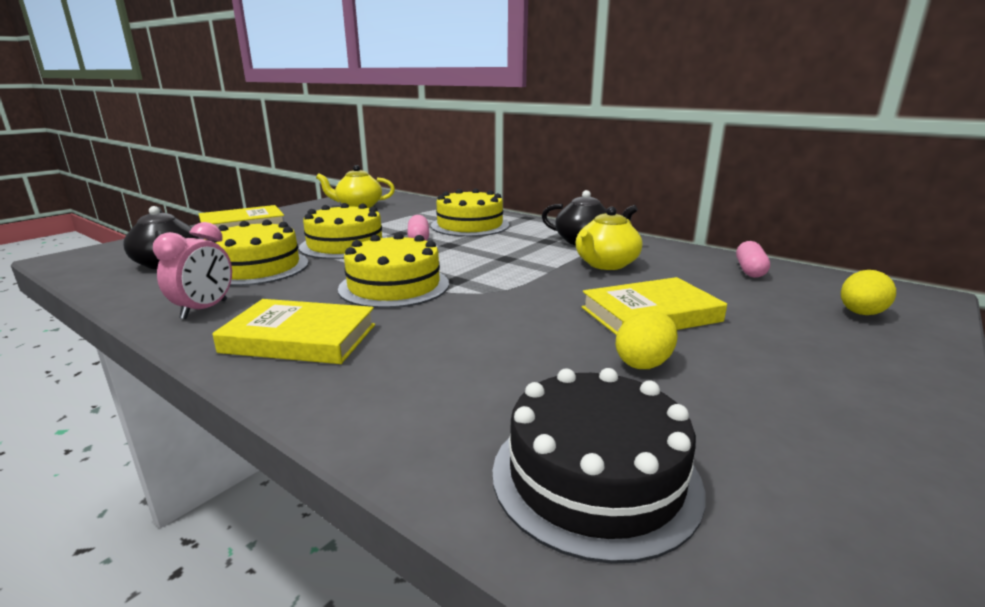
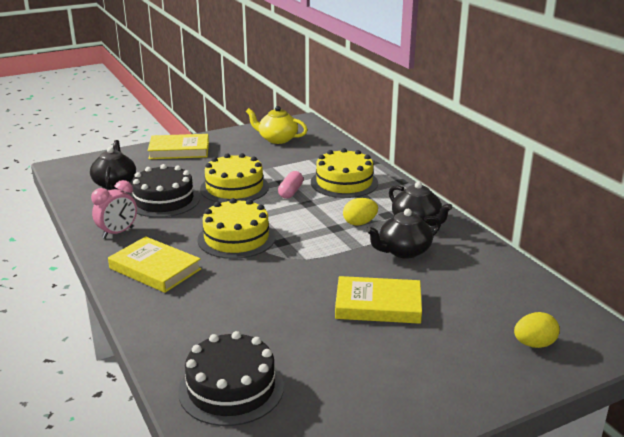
camera: 25 degrees right, 5 degrees up
(256, 267) = (164, 200): yellow cake -> black cake
(605, 264) = (403, 251): yellow teapot -> black teapot
(644, 363) = (328, 338): yellow egg -> yellow egg (359, 223)
(750, 270) = (512, 284): pink capsule -> none

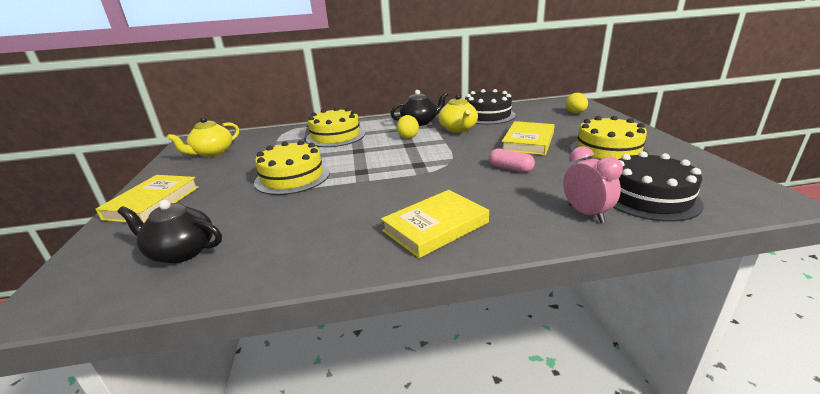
camera: 70 degrees left, 0 degrees up
(117, 233) = (331, 251): pink clock -> pink clock (586, 213)
(164, 200) = (276, 216): black cake -> black cake (487, 115)
(236, 238) = (398, 182): yellow cake -> yellow cake (608, 151)
(291, 192) = (330, 155): pink capsule -> pink capsule (510, 168)
(403, 251) = (458, 129): black teapot -> yellow teapot

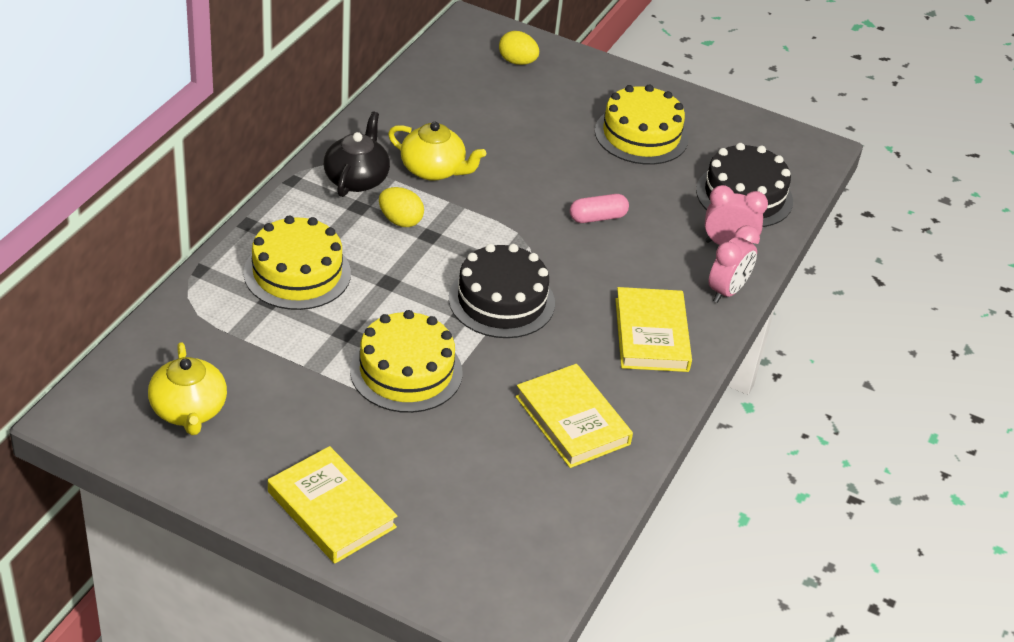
camera: 60 degrees left, 15 degrees up
(181, 251) = (507, 510): black teapot -> none
(487, 115) = (419, 117): black cake -> black cake (501, 301)
(528, 142) = (549, 157): yellow book -> yellow book (572, 420)
(538, 234) = (727, 291): none -> pink clock

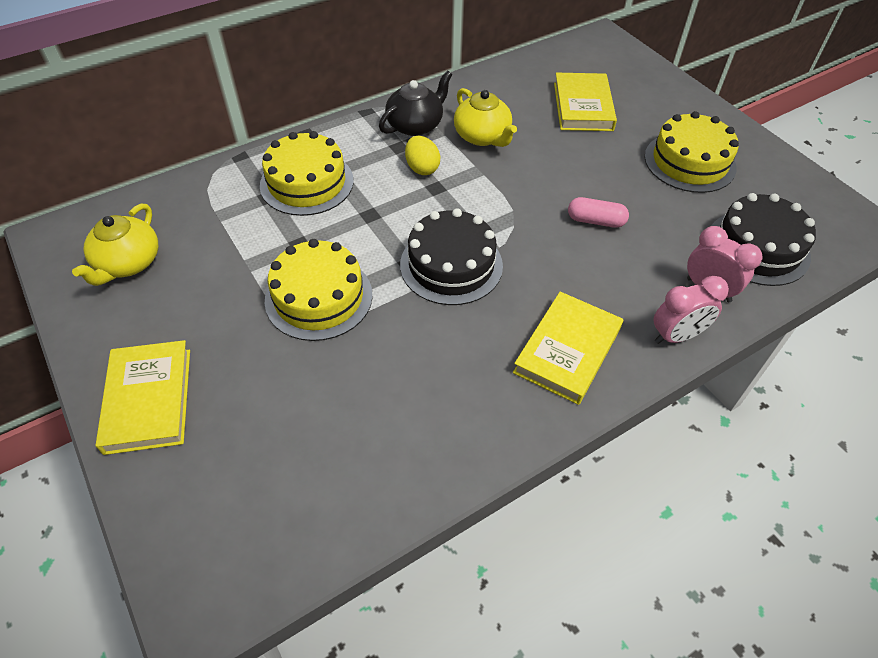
camera: 35 degrees right, 10 degrees up
(517, 62) = (620, 74): yellow egg -> none
(572, 420) = (425, 407): yellow book -> yellow book (583, 106)

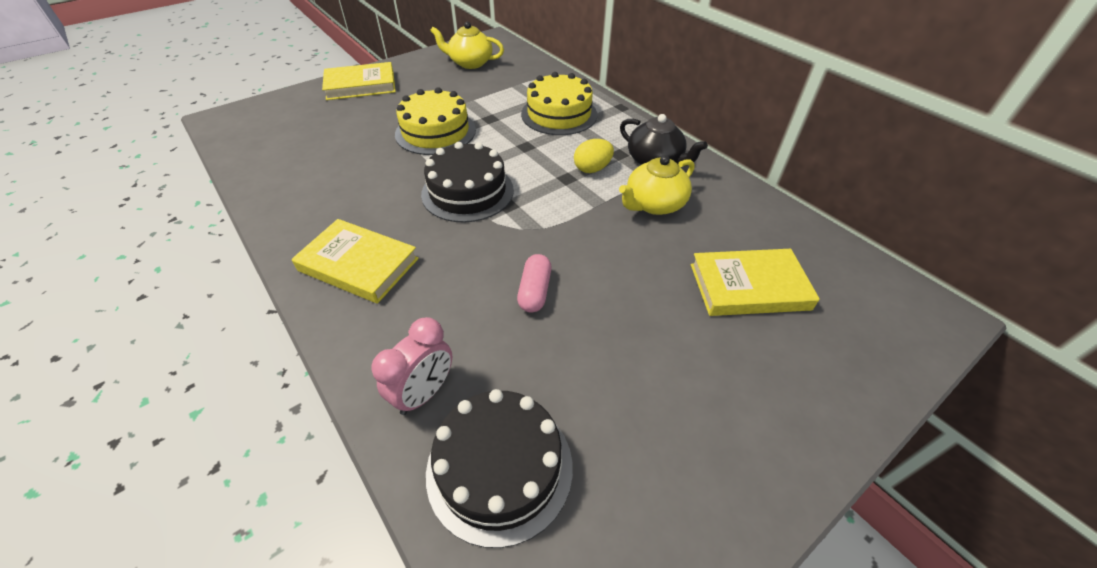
camera: 85 degrees right, 5 degrees down
(676, 336) = (360, 352): pink clock -> none
(689, 162) = (671, 401): yellow cake -> none

